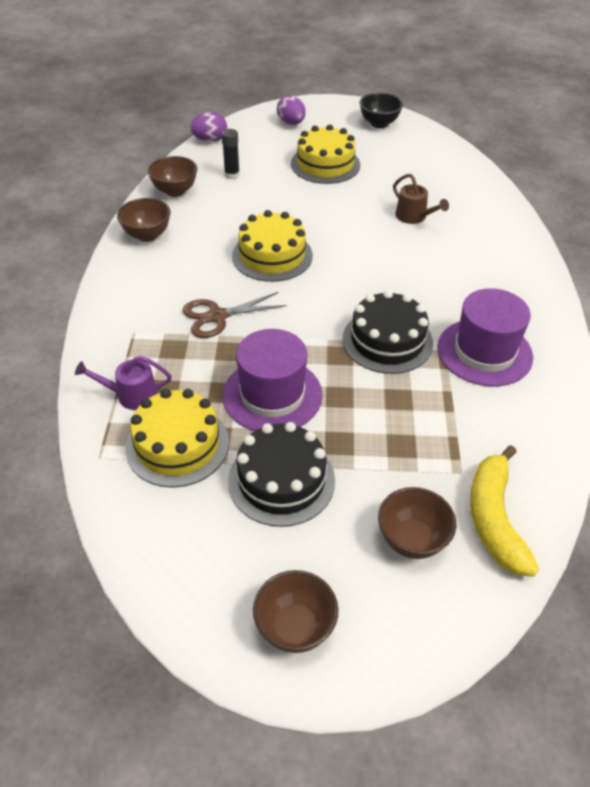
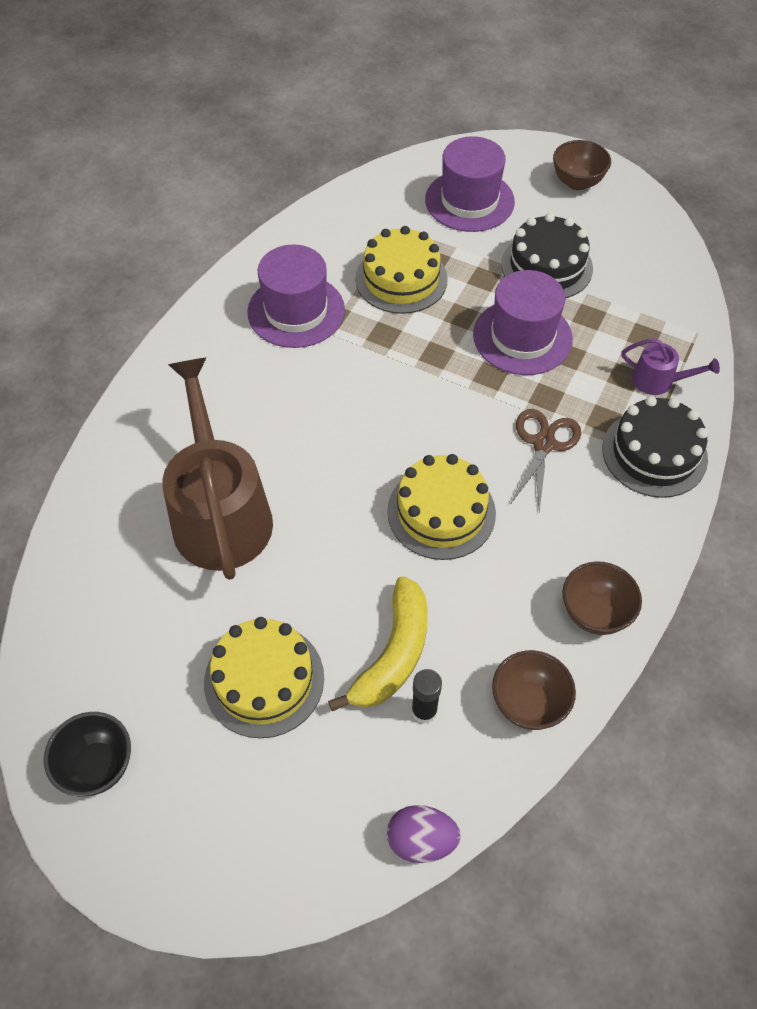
camera: 155 degrees left, 10 degrees up
(177, 444) = (625, 321): yellow cake -> yellow cake (401, 279)
(217, 316) = (544, 443): brown scissors -> brown scissors turned 75 degrees counterclockwise
(291, 123) = (249, 837): purple egg -> none
(387, 341) = (380, 353): black cake -> black cake (654, 453)
(412, 540) = (469, 201): brown bowl -> purple hat
(414, 217) = (220, 513): brown watering can -> brown watering can, size x2.26
(494, 519) = (401, 194): yellow banana -> yellow banana (393, 654)

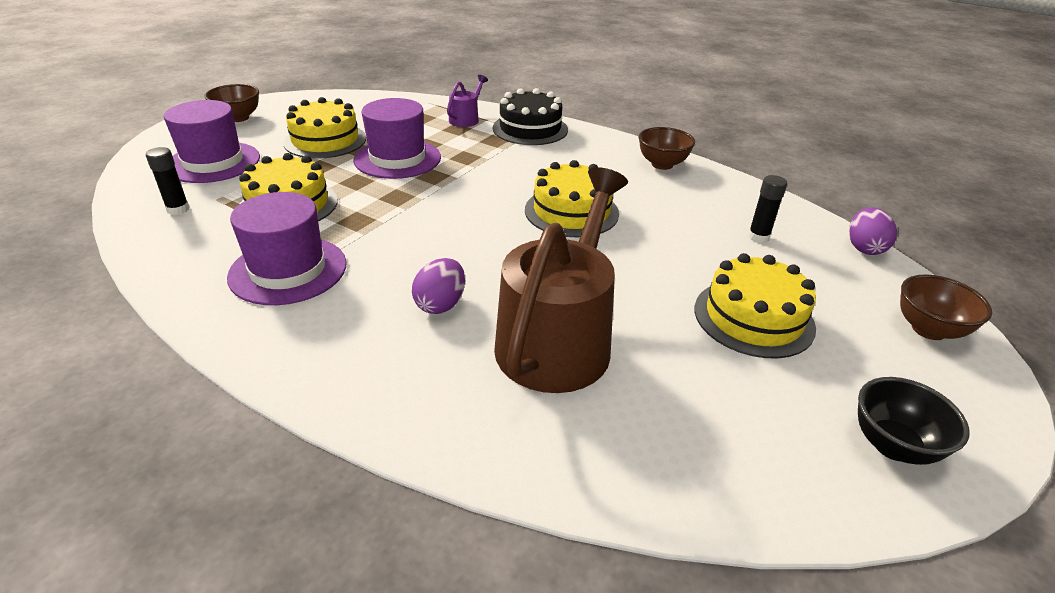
camera: 85 degrees left, 20 degrees down
(220, 513) = (558, 339): brown watering can -> brown watering can turned 120 degrees clockwise
(260, 423) = (441, 304): none -> purple egg
(377, 211) = (178, 209): none -> black glue stick
(393, 654) = (711, 246): yellow banana -> none
(528, 703) = (739, 195): brown bowl -> brown bowl (928, 329)
(544, 443) = (511, 163): brown scissors -> none
(546, 266) = (325, 140): black cake -> yellow cake

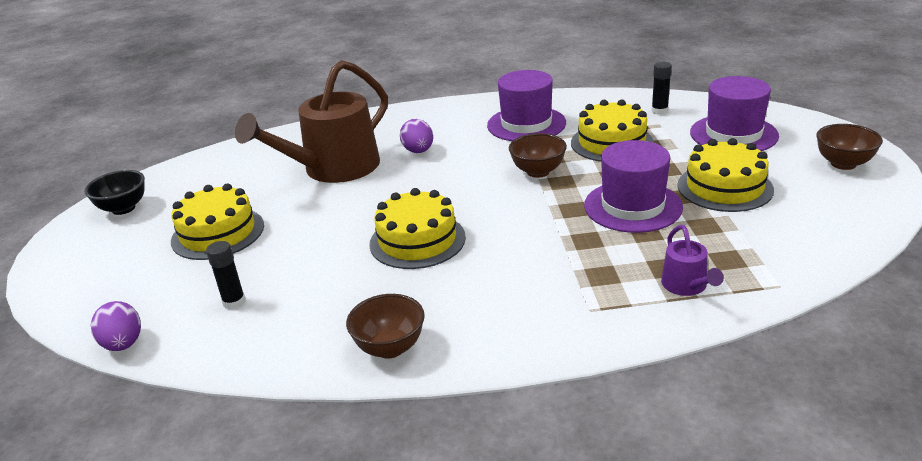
camera: 145 degrees right, 5 degrees down
(530, 129) = (599, 315): black cake -> none
(558, 339) = (333, 168): brown watering can -> brown watering can turned 60 degrees clockwise
(928, 329) = (79, 286): brown bowl -> brown bowl (538, 172)

